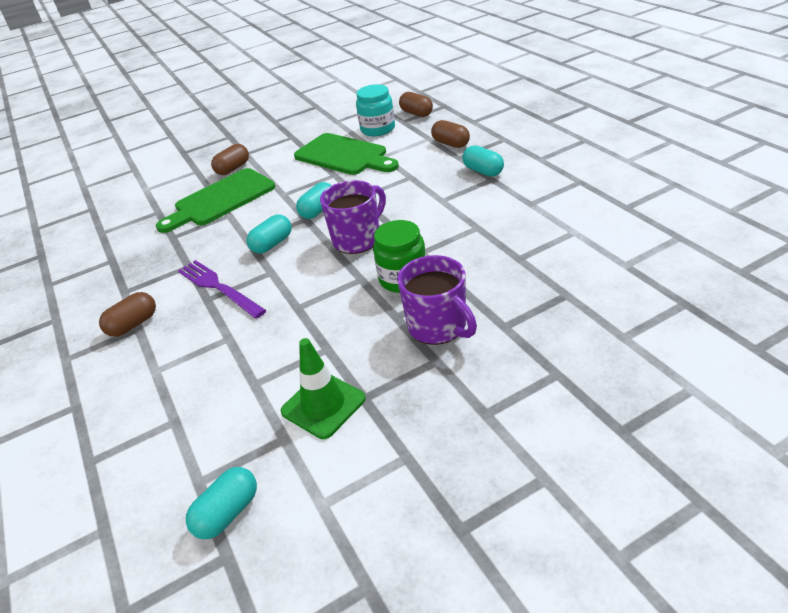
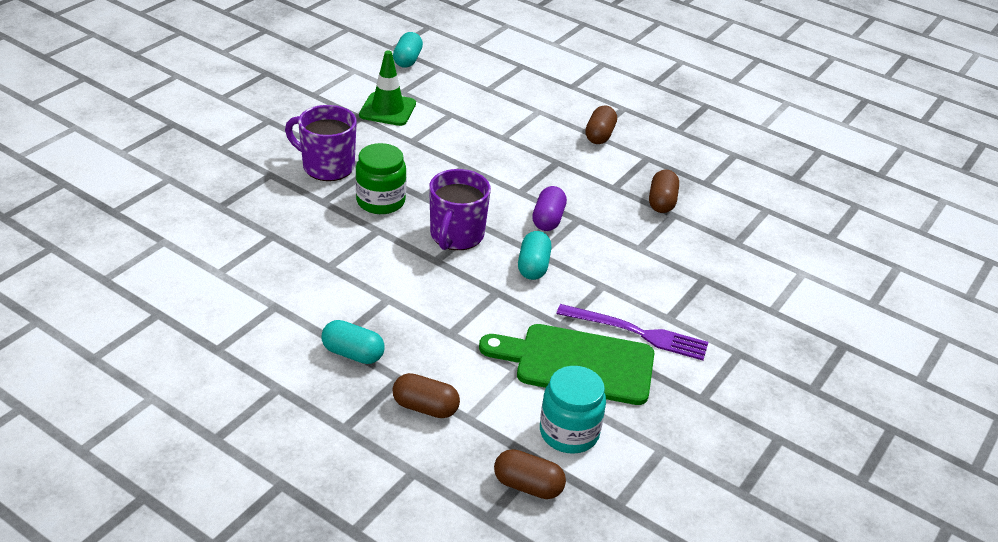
camera: 145 degrees right, 0 degrees up
(219, 287) = (557, 172): purple fork -> purple fork (637, 333)
(221, 199) = (676, 268): green cutting board -> none
(233, 169) = (721, 320): brown capsule -> brown capsule (661, 202)
(272, 244) = (548, 219): turquoise capsule -> purple capsule

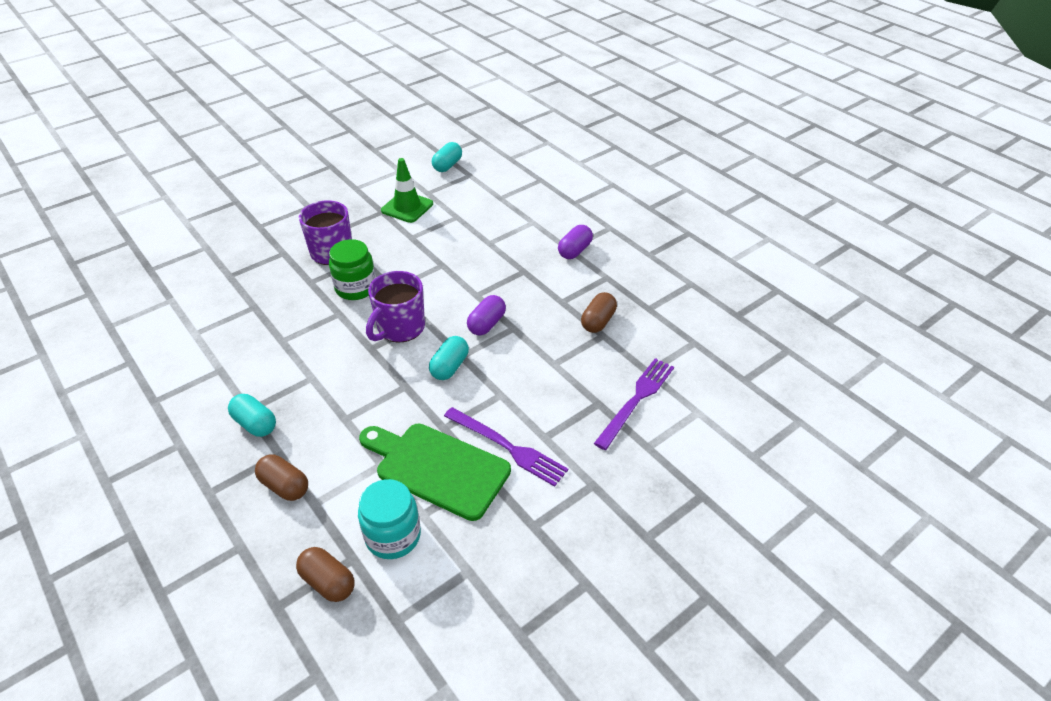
camera: 20 degrees right, 5 degrees up
(599, 135) = (574, 251): brown capsule -> purple capsule
(739, 270) = (636, 400): none -> purple fork

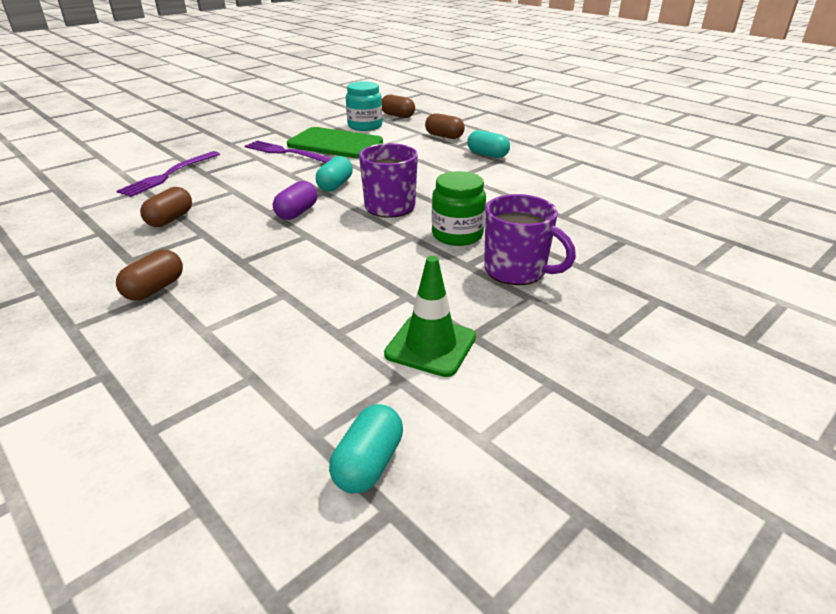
camera: 175 degrees right, 10 degrees down
(574, 251) = (155, 289): purple capsule -> brown capsule

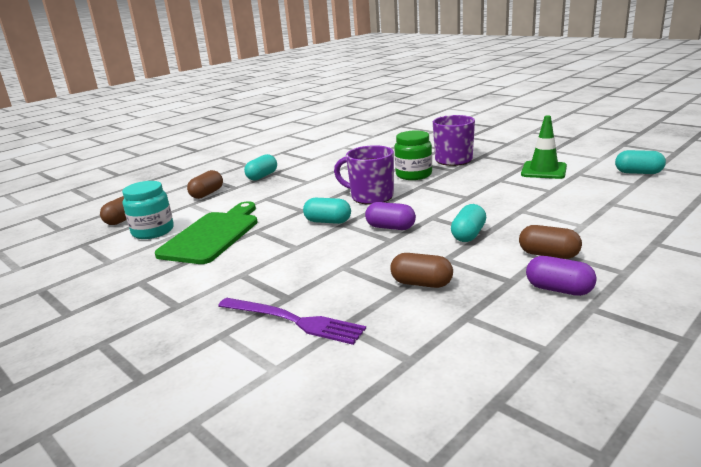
camera: 90 degrees left, 10 degrees down
(87, 280) = (559, 289): none -> purple capsule
(244, 250) = (468, 235): none -> turquoise capsule
(287, 153) = (230, 259): purple fork -> none

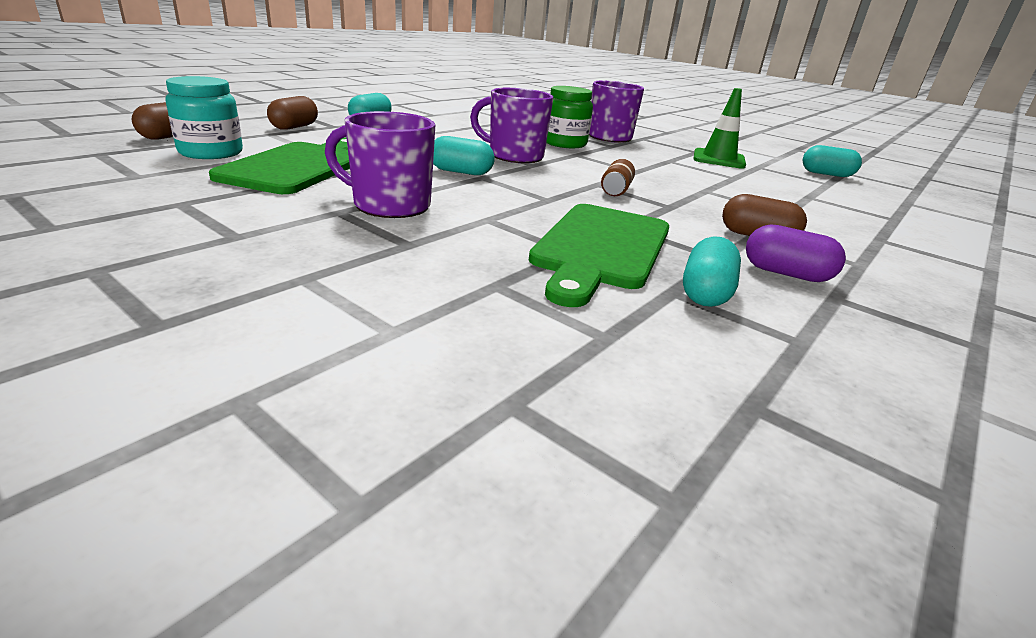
camera: 10 degrees left, 5 degrees up
(275, 264) = (389, 205): none -> purple mug
(293, 321) = (419, 272): purple fork -> none
(390, 227) = (545, 187): purple capsule -> none
(421, 283) = (600, 248): brown capsule -> green cutting board
(446, 221) = (616, 190): none -> brown can
(468, 235) = (648, 205): turquoise capsule -> turquoise capsule (705, 293)

